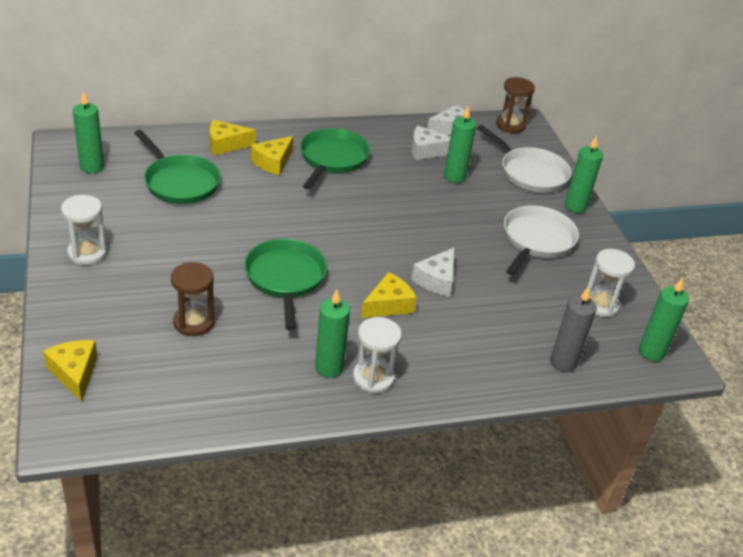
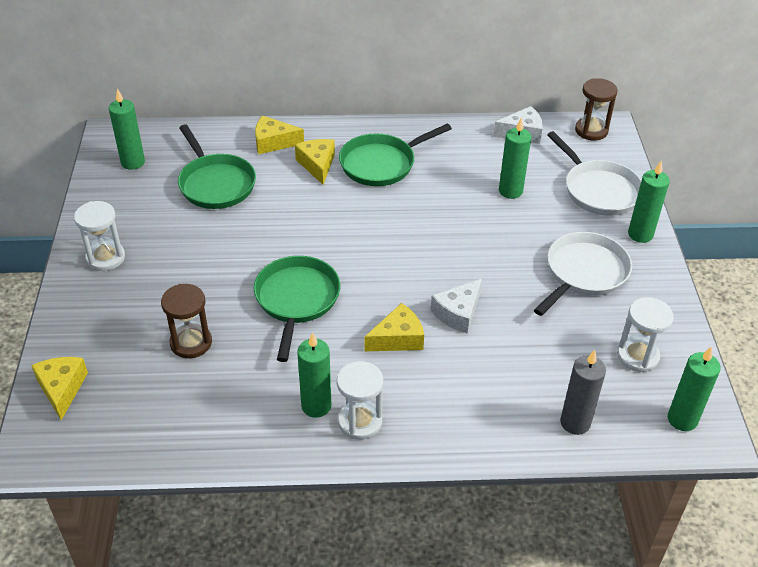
camera: 15 degrees right, 5 degrees up
(273, 162) = (317, 165): yellow cheese -> yellow cheese turned 120 degrees clockwise
(332, 159) = (381, 164): green pan -> green pan turned 150 degrees counterclockwise
(427, 151) = (487, 158): white cheese -> none

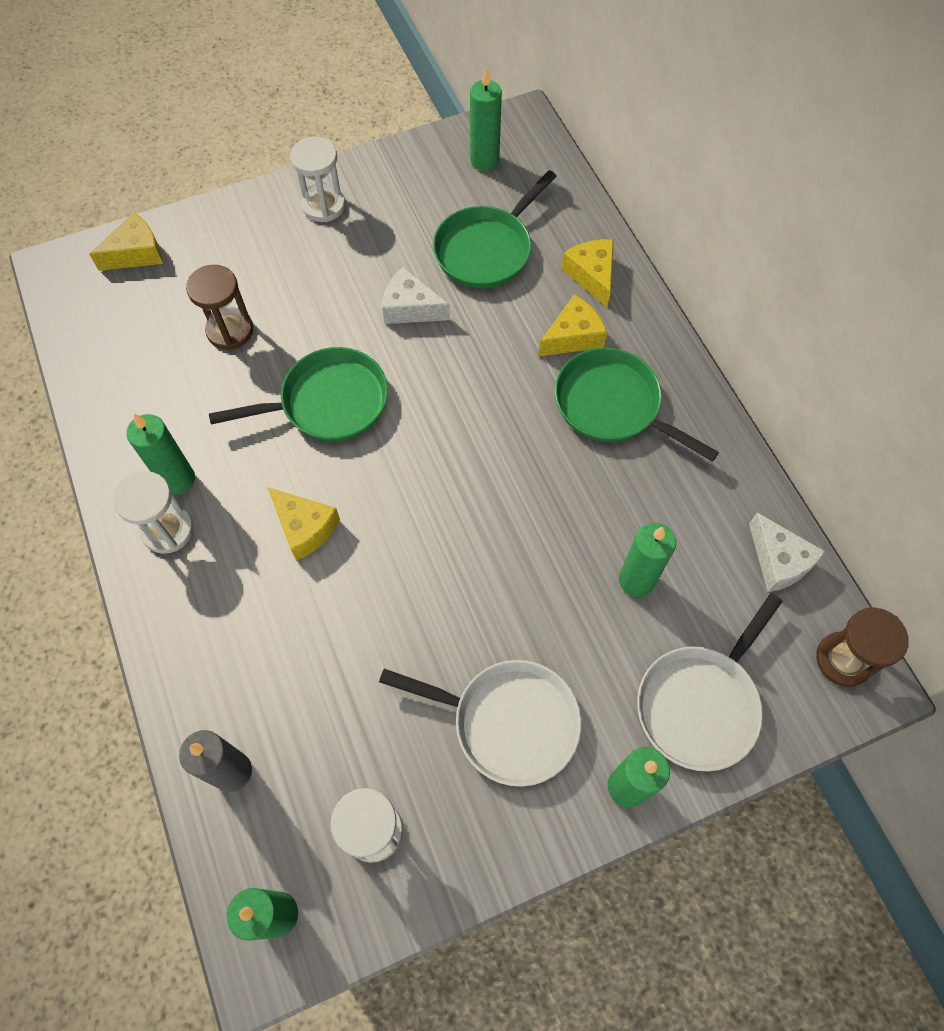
camera: 70 degrees right, 20 degrees up
(458, 313) = (371, 581): white cheese -> white cheese (410, 308)

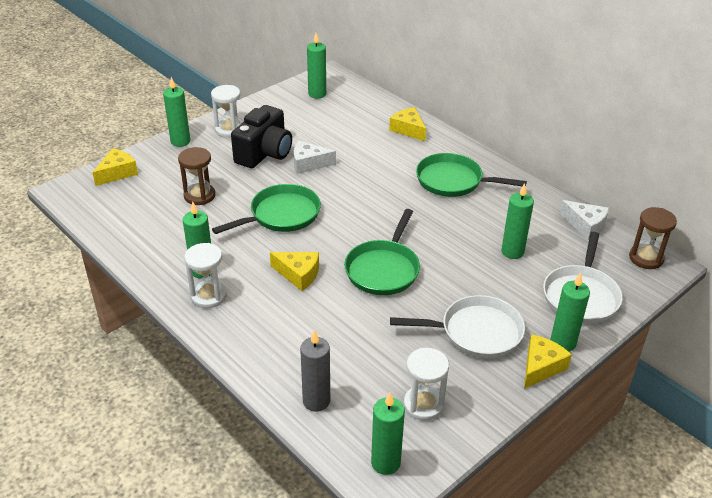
camera: 20 degrees left, 25 degrees down
(246, 211) = (180, 141): none -> green candle
(355, 268) = (264, 153): none -> black camera
(486, 249) = (340, 130): green pan -> green pan (383, 269)
(573, 336) = (413, 157): yellow cheese -> yellow cheese (541, 367)

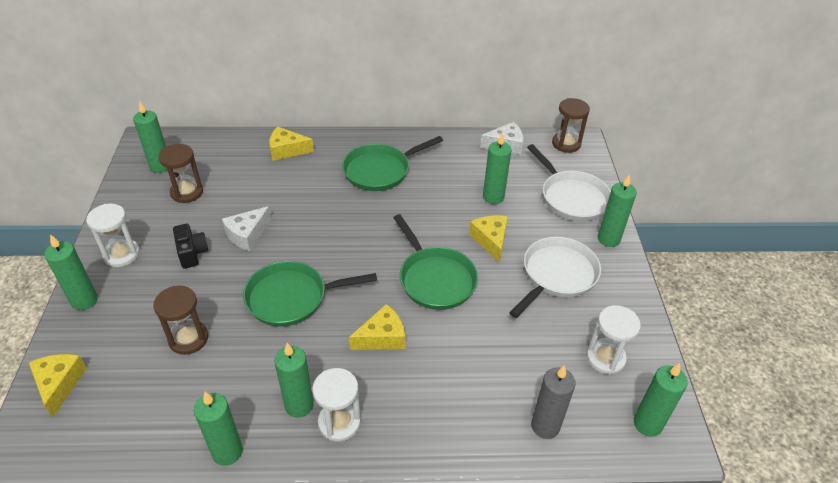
camera: 50 degrees left, 5 degrees up
(139, 263) = (227, 452): none -> green candle
(264, 153) = (192, 253): black camera -> black camera, size x0.55
(281, 215) = (291, 298): green pan -> green pan turned 105 degrees counterclockwise
(310, 118) = (187, 192): none -> brown hourglass
(541, 367) = (621, 266): yellow cheese -> yellow cheese (491, 240)

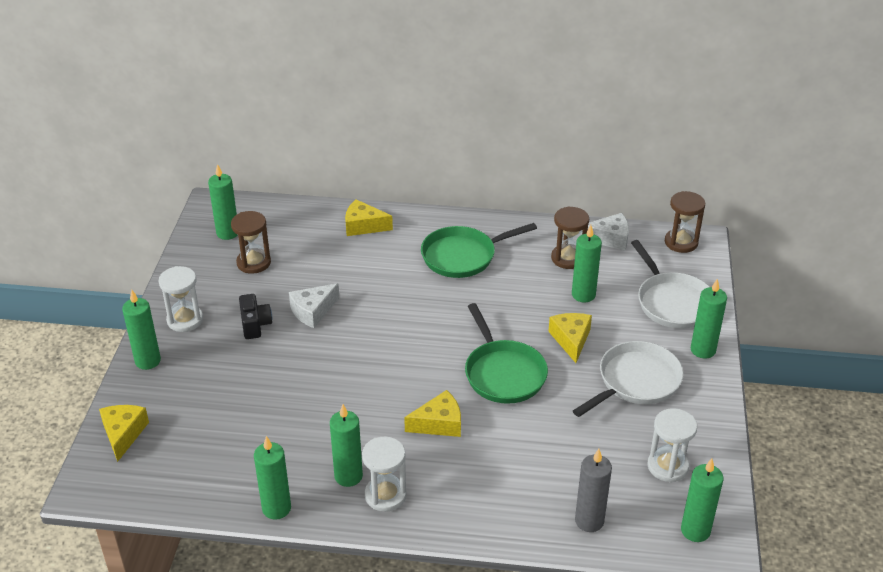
camera: 10 degrees right, 5 degrees down
(188, 339) = (246, 406): brown hourglass -> brown hourglass (568, 258)
(291, 298) = (352, 377): green pan -> none

